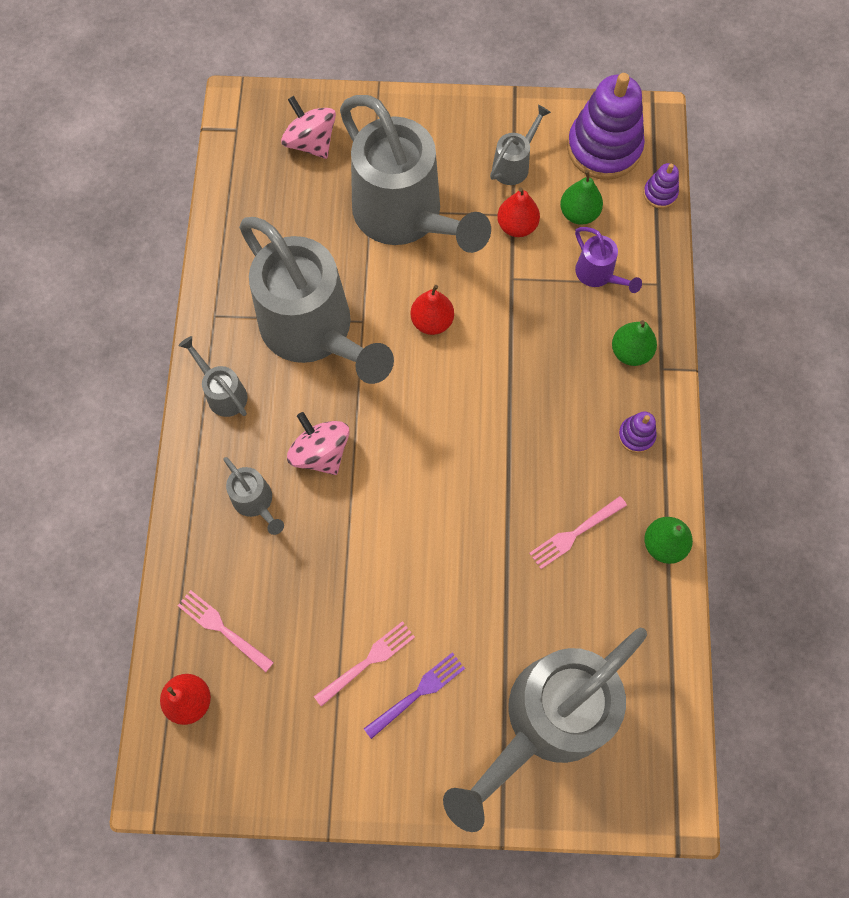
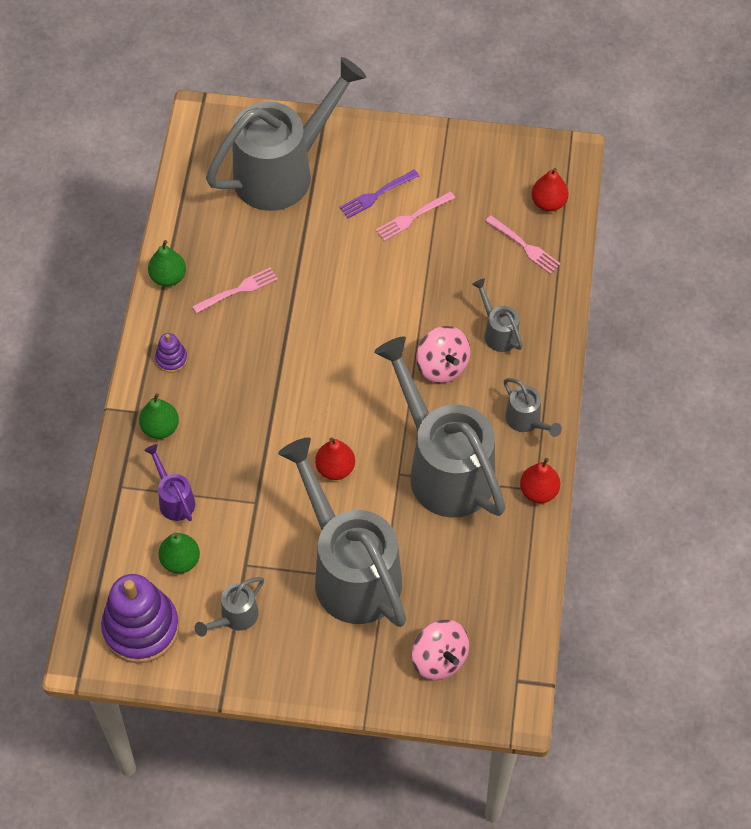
camera: 175 degrees left, 10 degrees down
(517, 226) = (243, 553): red pear -> red pear (539, 491)
(660, 194) = (96, 574): purple stacking toy -> none

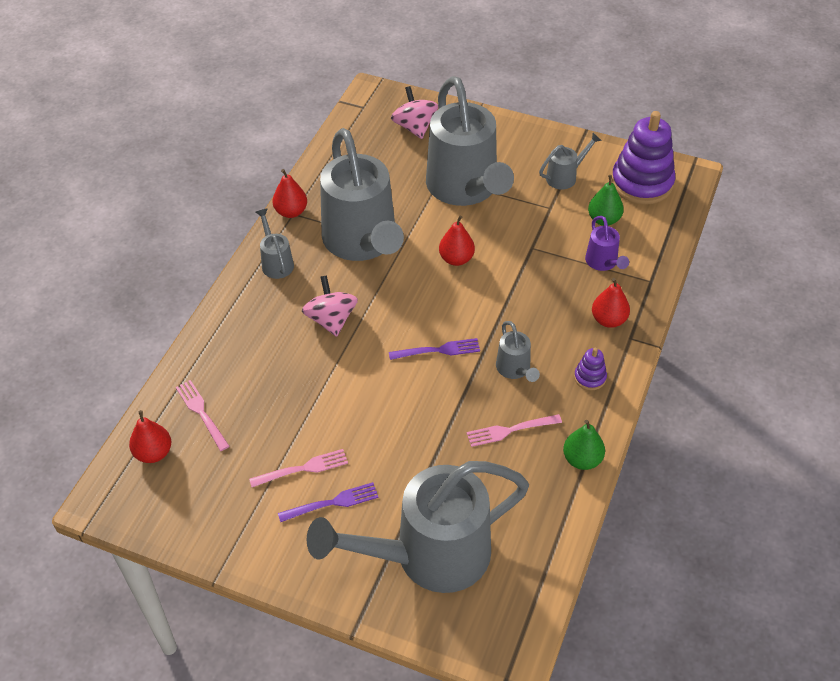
camera: 165 degrees left, 10 degrees down
(160, 428) = (608, 320): green pear -> red pear
(325, 356) = (438, 350): none -> purple fork
(498, 332) = (267, 338): grey watering can -> grey watering can (515, 370)

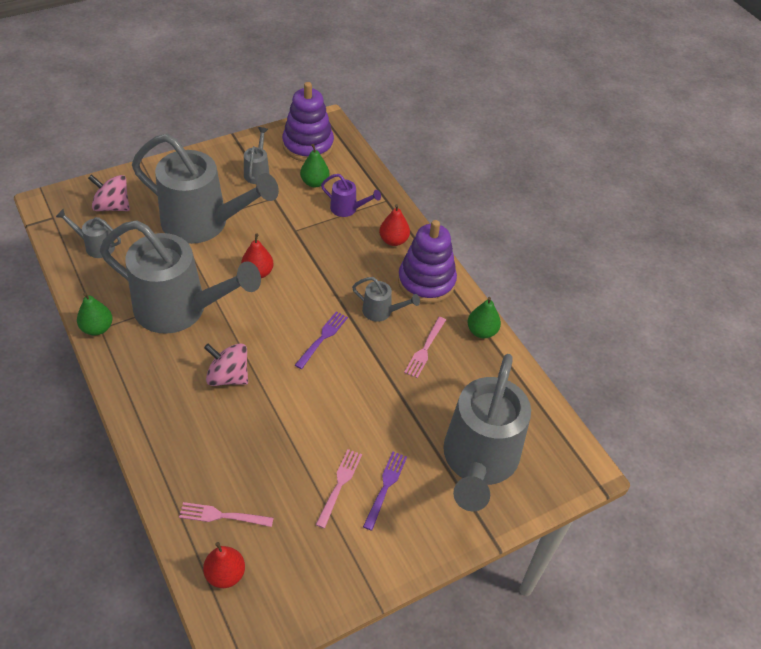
camera: 55 degrees left, 0 degrees up
(276, 262) = (134, 371): grey watering can -> grey watering can (95, 246)
(291, 212) = (97, 328): red pear -> green pear
(590, 377) = (426, 282): purple stacking toy -> purple stacking toy, size x2.22

